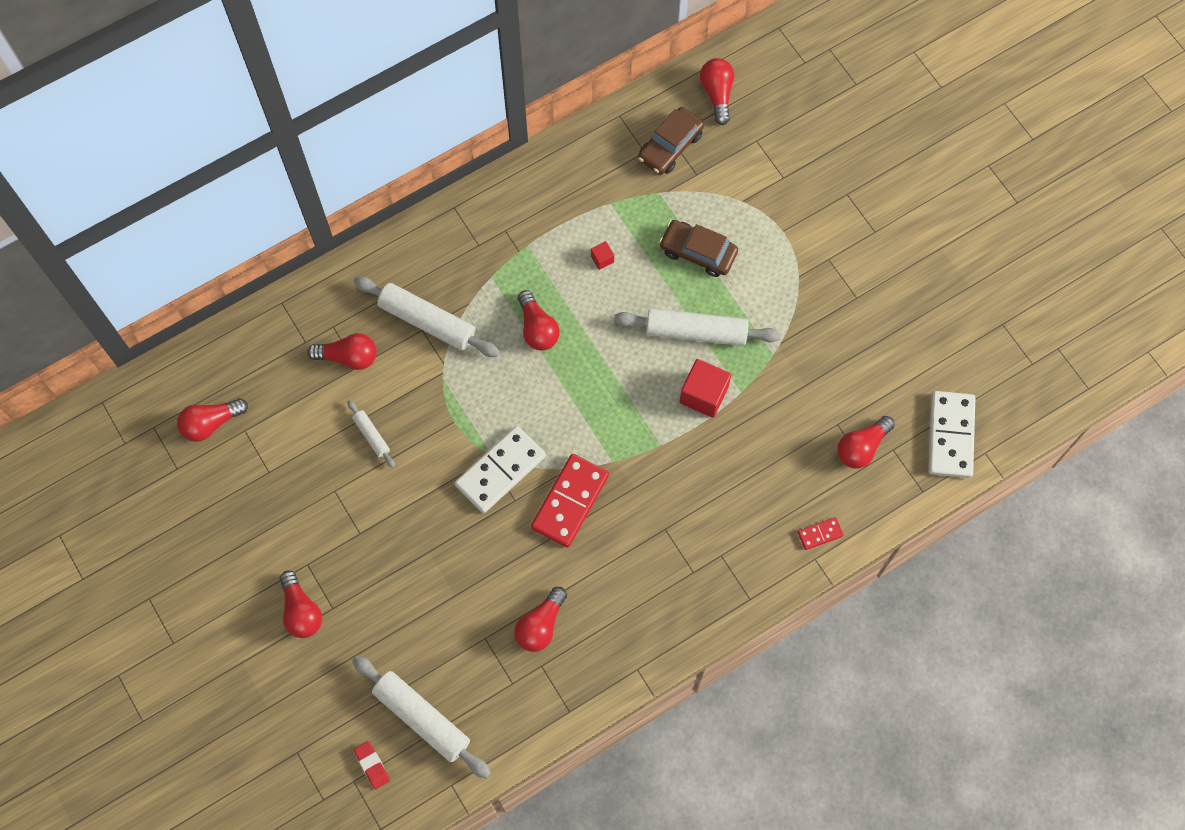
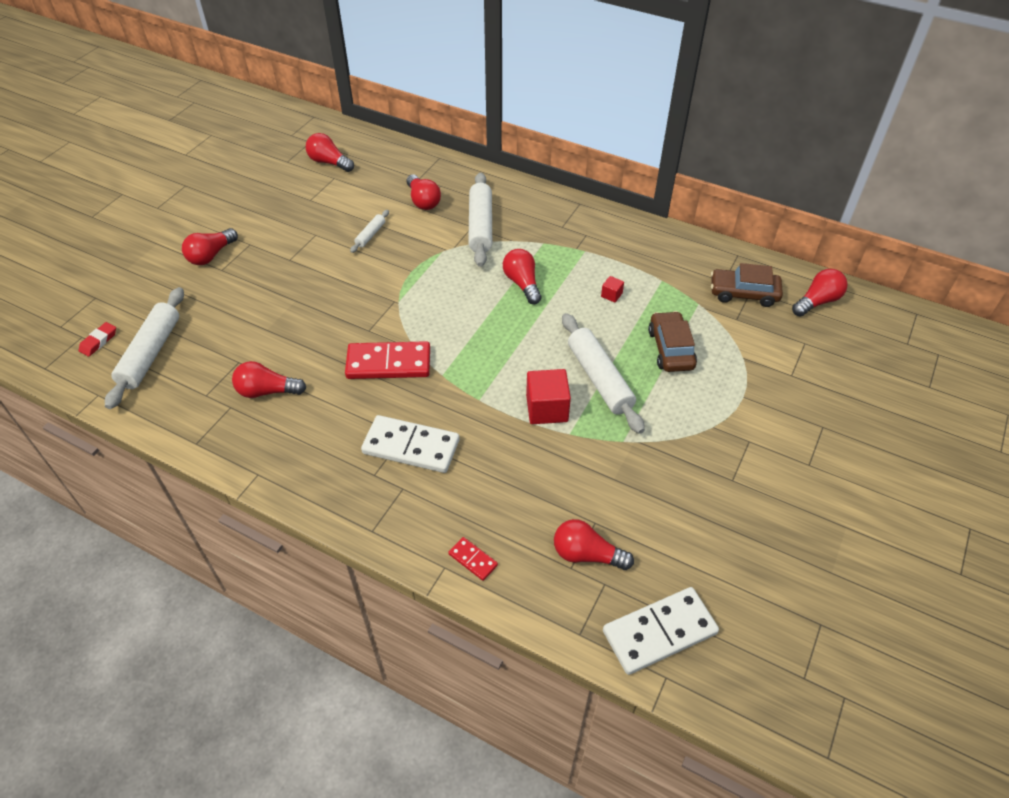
camera: 60 degrees right, 20 degrees down
(500, 471) = (388, 312): white domino -> white domino (411, 447)
(537, 328) = (522, 283): red light bulb -> red light bulb turned 120 degrees clockwise

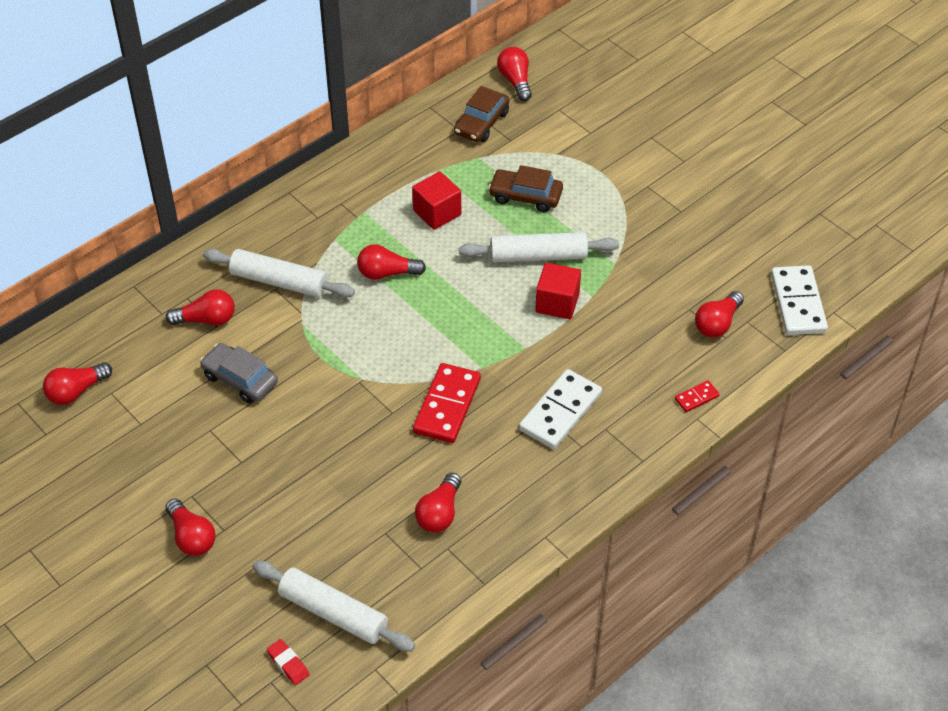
camera: 70 degrees left, 0 degrees up
(370, 235) = (240, 379): white rolling pin -> grey car
(611, 295) = (437, 213): red cube -> red cube, size x2.08

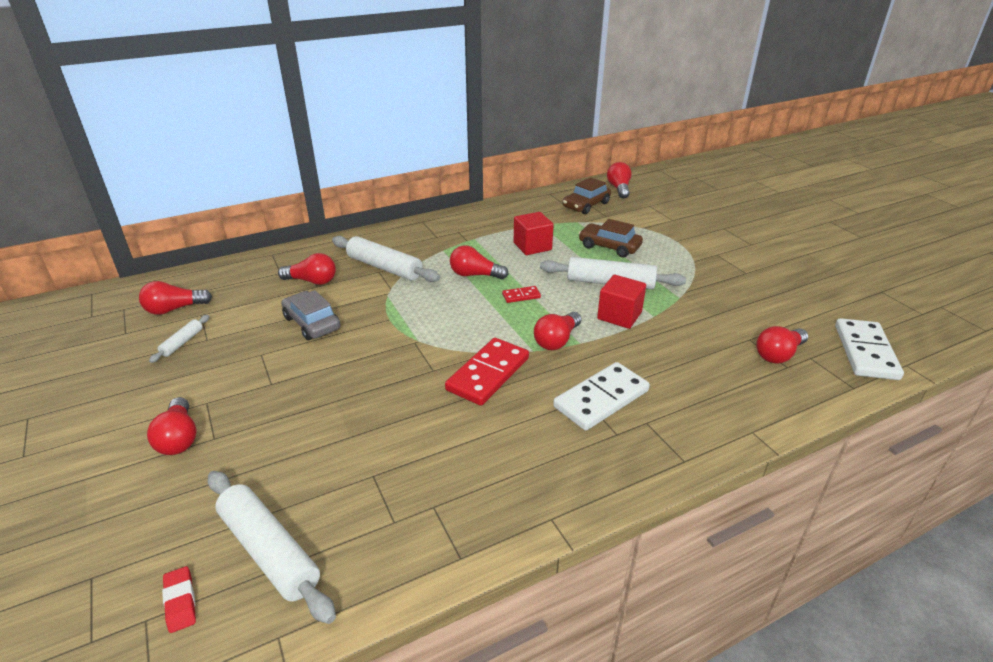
camera: 15 degrees right, 15 degrees down
(117, 433) = (182, 343): none -> white rolling pin
(439, 513) = (440, 468): red light bulb -> red light bulb (556, 340)
(696, 397) = (753, 412): red domino -> red domino (521, 296)

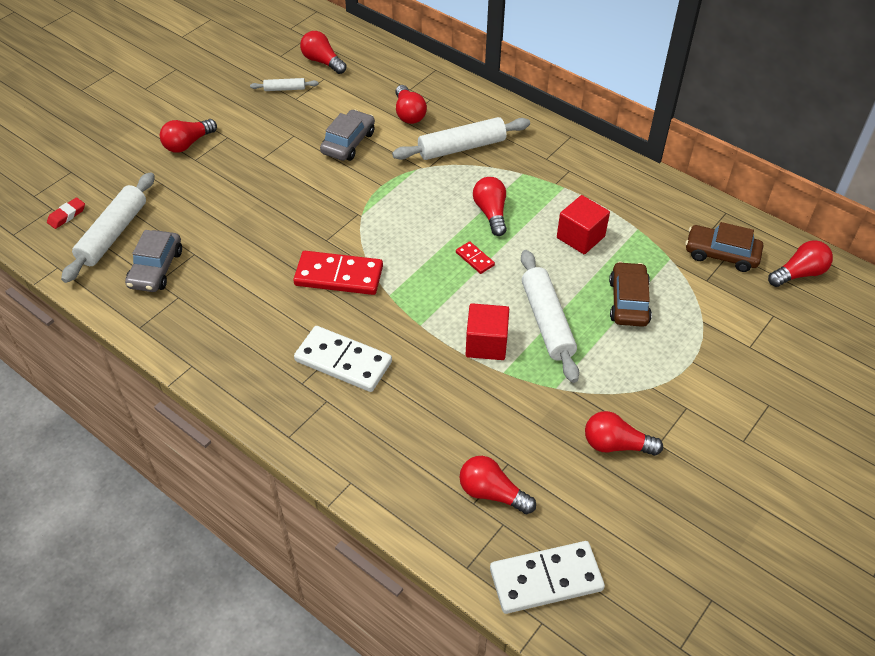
camera: 65 degrees right, 15 degrees up
(370, 517) = (156, 269): none -> grey car
(384, 267) = (461, 147): white rolling pin -> white rolling pin turned 60 degrees clockwise
(556, 340) = (414, 307): red light bulb -> red light bulb (616, 445)

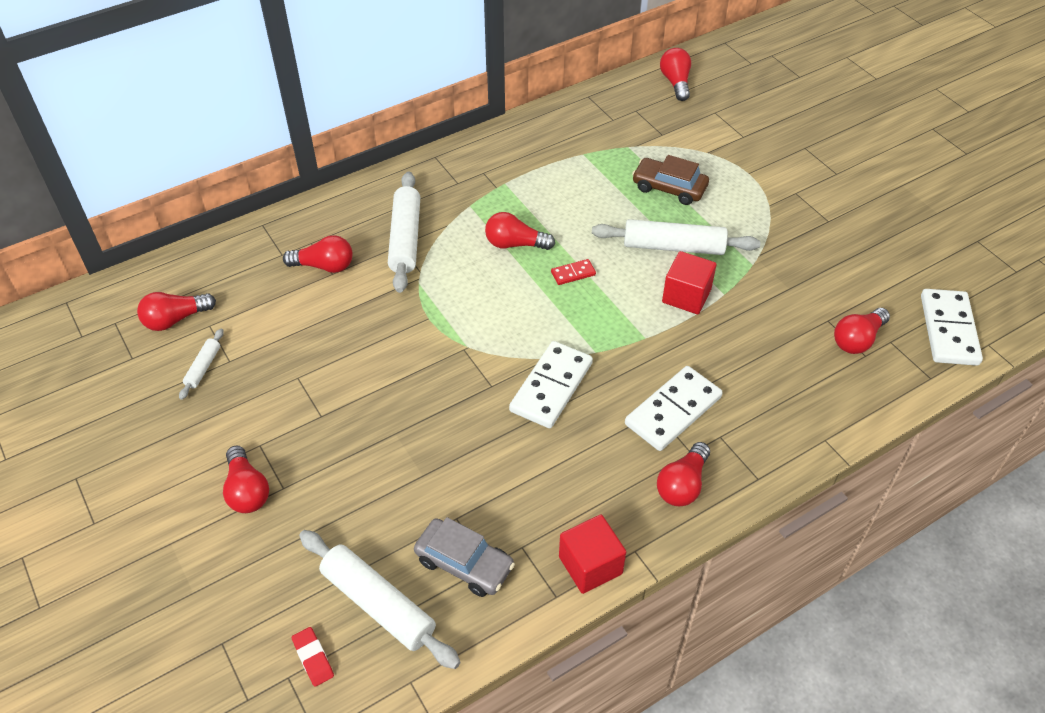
camera: 70 degrees left, 0 degrees up
(339, 276) = (551, 387): red domino -> white domino
(348, 143) = (342, 330): grey car -> none
(580, 237) = (577, 193): red cube -> red cube (590, 565)
(616, 445) = (823, 246): red light bulb -> red light bulb (682, 485)
(721, 254) = (636, 116): brown car -> none

